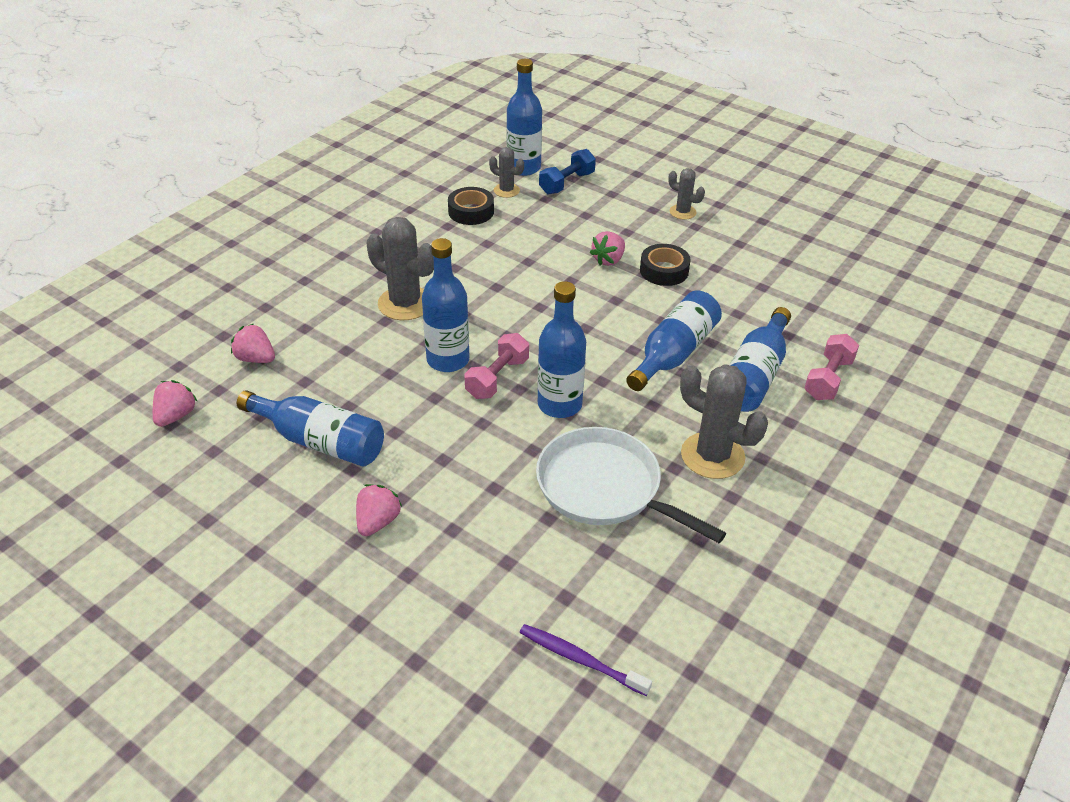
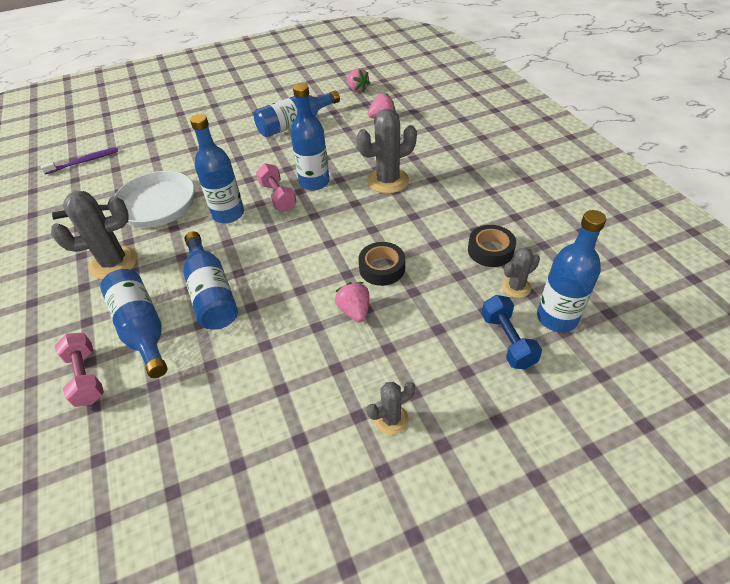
camera: 125 degrees right, 5 degrees up
(377, 522) = (224, 129): pink strawberry -> none
(664, 271) = (309, 343): black tape -> black tape (382, 268)

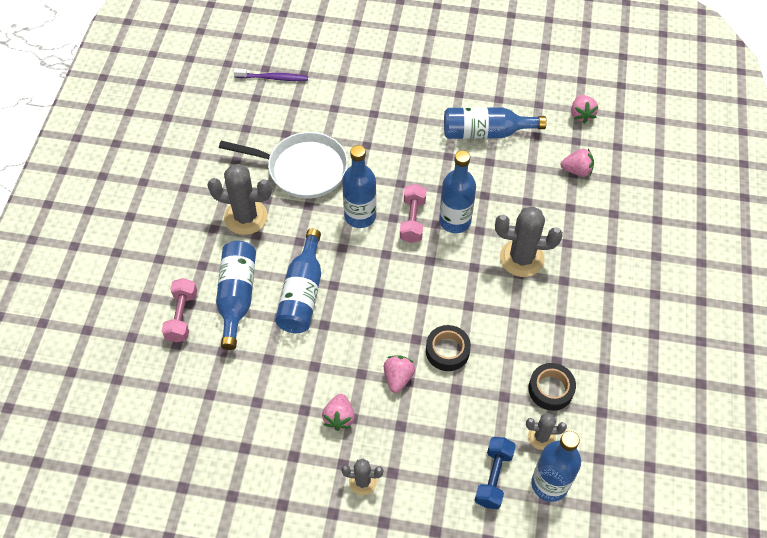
camera: 30 degrees right, 10 degrees up
(323, 375) = (339, 417): none -> pink strawberry

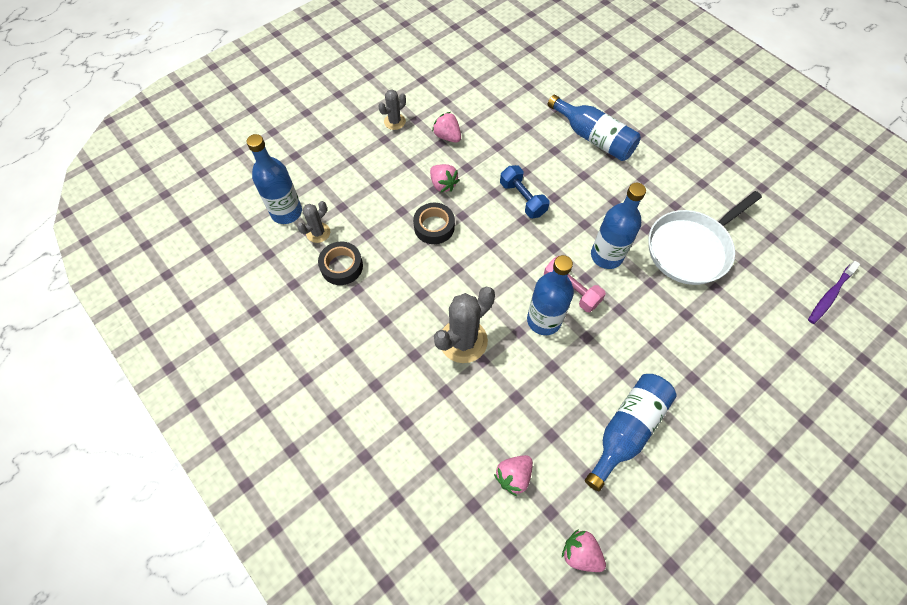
camera: 130 degrees right, 5 degrees up
(182, 316) = (603, 102): pink dumbbell -> none
(246, 217) = (666, 182): grey cactus -> none
(302, 293) = (563, 175): blue bottle -> none
(493, 477) = (324, 186): blue dumbbell -> blue dumbbell (522, 199)

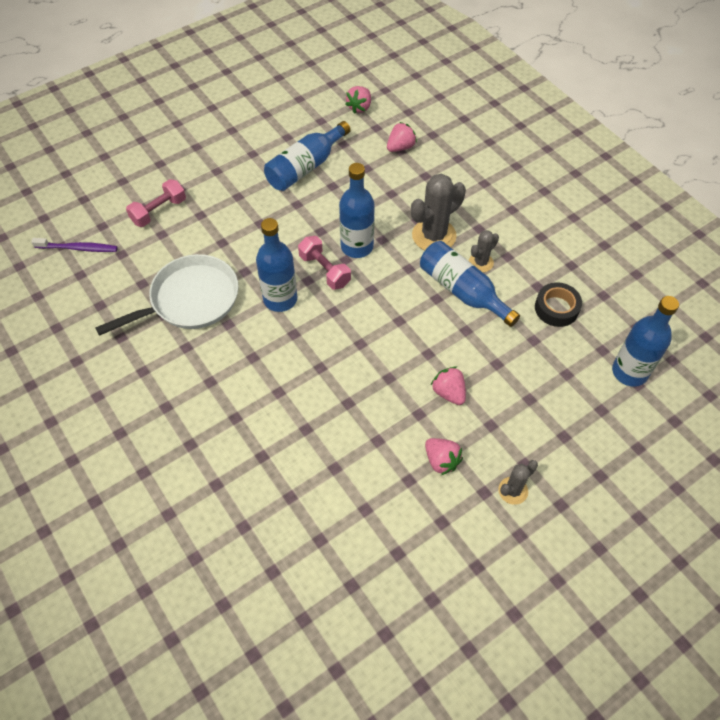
camera: 175 degrees left, 5 degrees down
(318, 233) = (588, 345): grey cactus -> grey cactus (481, 262)
(434, 227) = (460, 342): black tape -> none
(522, 199) = (357, 367): blue dumbbell -> none
(580, 553) = (359, 107): pink strawberry -> pink strawberry turned 75 degrees clockwise
(593, 138) = (251, 443): blue bottle -> blue bottle (462, 291)
(771, 348) = (159, 211): none -> pink dumbbell
(830, 295) = (78, 248): purple toothbrush -> purple toothbrush turned 45 degrees clockwise

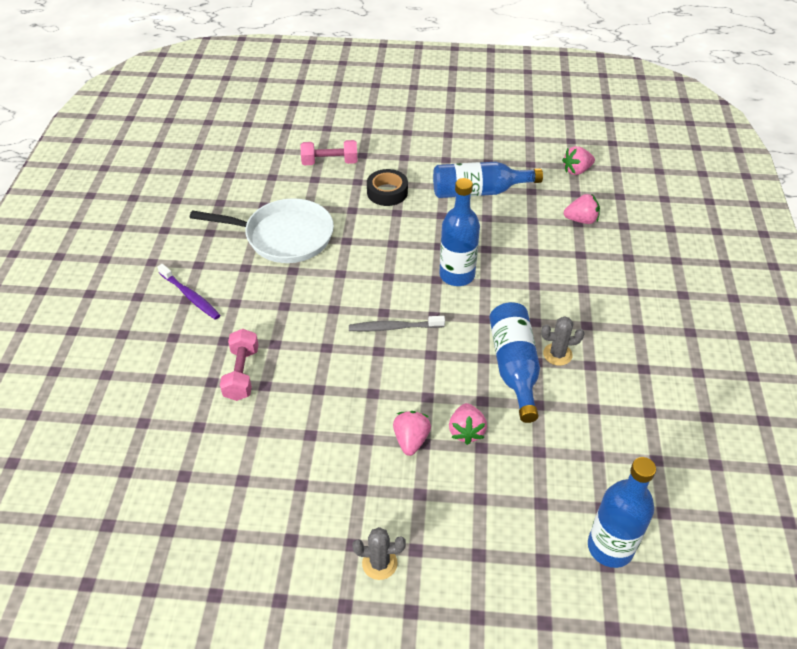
camera: 40 degrees right, 10 degrees down
(78, 248) = (247, 156): purple toothbrush -> purple toothbrush (190, 296)
(280, 299) = (351, 277): blue bottle -> none
(324, 270) = (410, 277): pink dumbbell -> pink dumbbell (241, 373)
(353, 317) = (394, 327): none -> grey toothbrush
(434, 235) = (536, 306): grey cactus -> none
(441, 461) = (344, 490): pink strawberry -> pink strawberry (466, 431)
(556, 308) = (592, 439): black tape -> black tape (387, 192)

